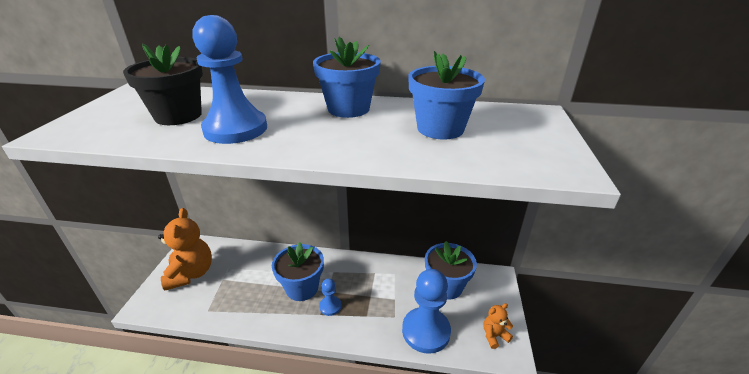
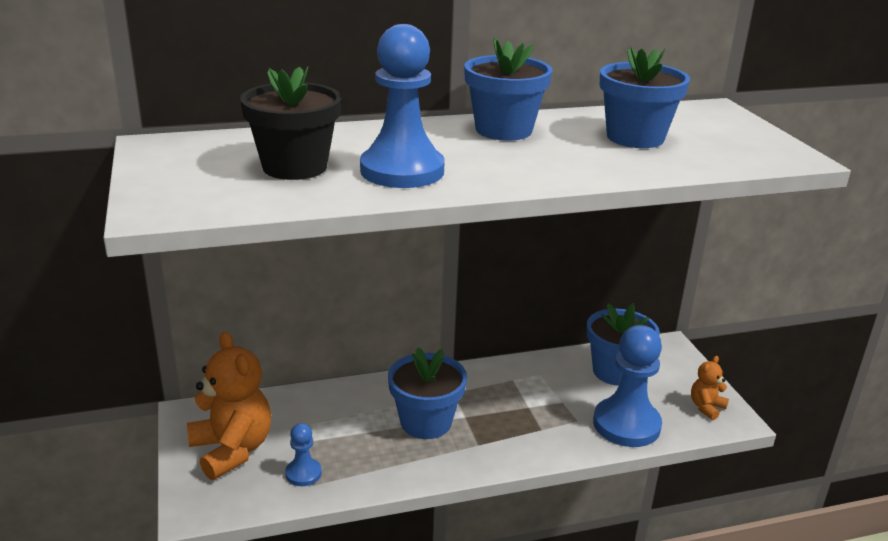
camera: 25 degrees left, 5 degrees down
(330, 306) = (484, 432): blue pawn -> blue pawn (303, 473)

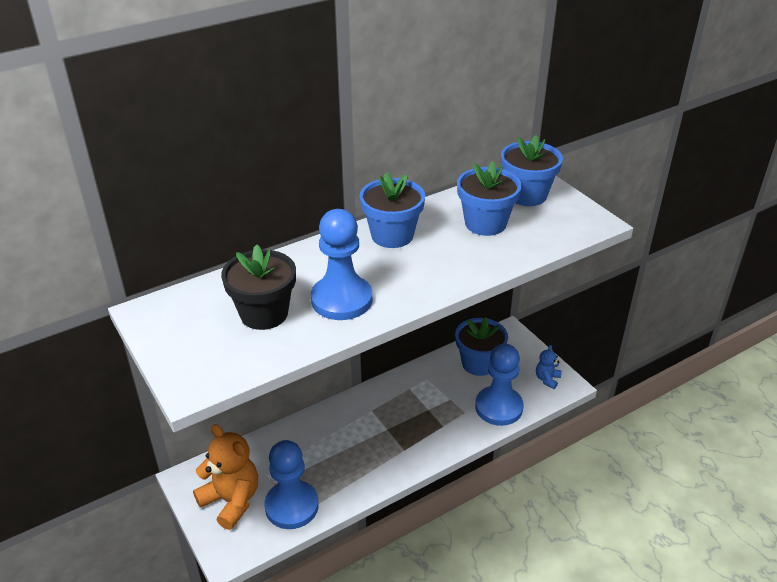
camera: 15 degrees left, 10 degrees up
(303, 473) = (291, 506): blue pawn -> blue pawn, size x2.05
(426, 422) = (361, 441): blue flower pot -> blue flower pot (527, 195)
(706, 407) = (547, 379): orange teddy bear -> blue teddy bear

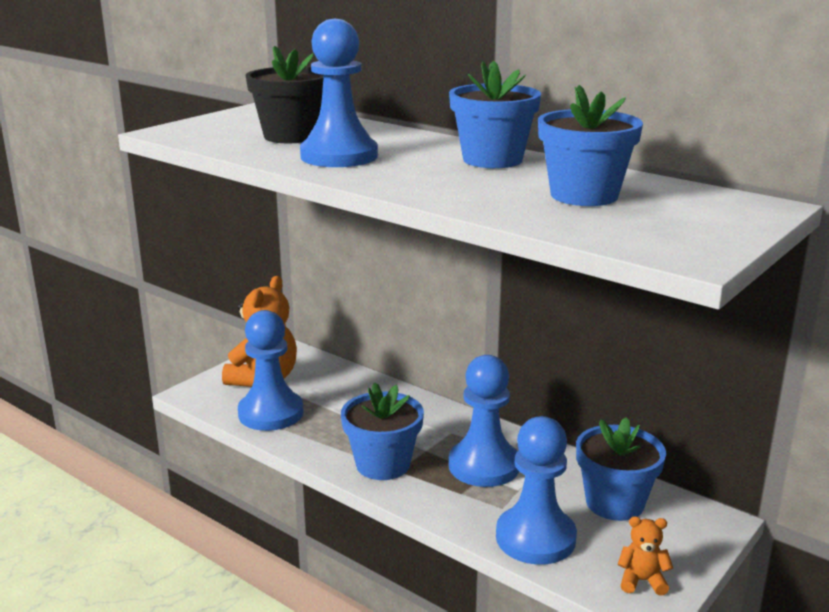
camera: 70 degrees right, 15 degrees down
(418, 406) = (484, 466): none -> blue pawn
(527, 195) = (701, 210): blue flower pot -> blue flower pot (383, 464)
(547, 379) = (642, 581): blue teddy bear -> orange teddy bear

